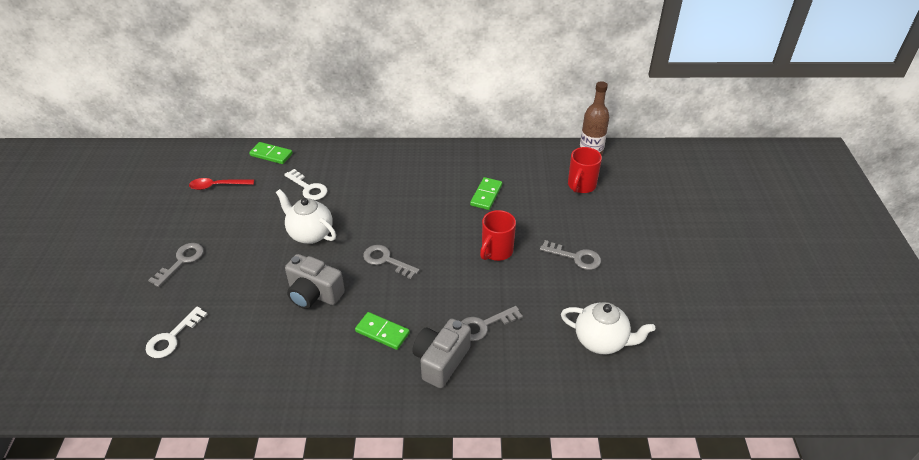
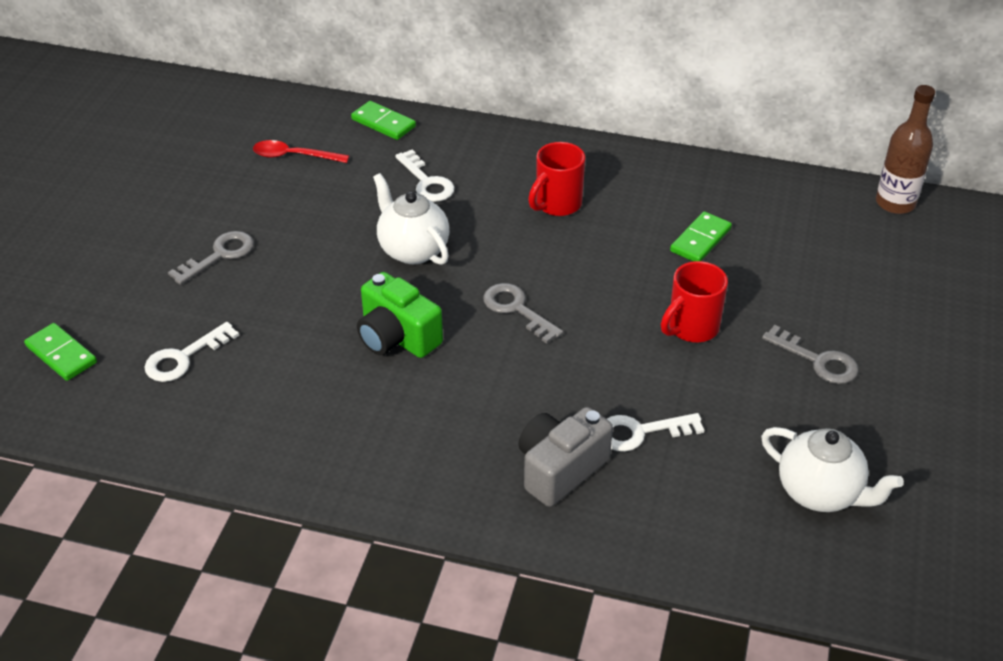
camera: 15 degrees right, 0 degrees up
(314, 294) = (397, 337): grey camera -> green camera
(382, 332) = (483, 411): green domino -> green domino (61, 354)
(484, 325) = (640, 432): grey key -> white key
(581, 186) = (862, 253): red mug -> red mug (557, 204)

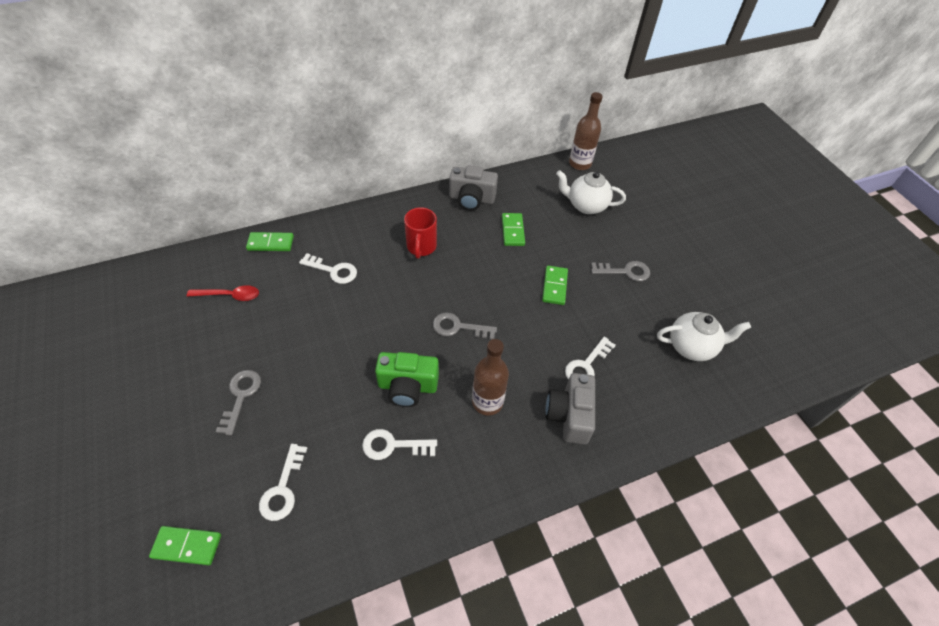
camera: 40 degrees left, 10 degrees up
(293, 156) = (230, 295): red spoon -> red spoon turned 150 degrees counterclockwise
(326, 382) = (393, 445): none -> white key
(412, 250) = (365, 321): white teapot -> white teapot (586, 206)
(473, 401) = (487, 402): none -> brown bottle
(681, 179) = (471, 199): none -> grey camera
(691, 328) = (554, 286): red mug -> green domino

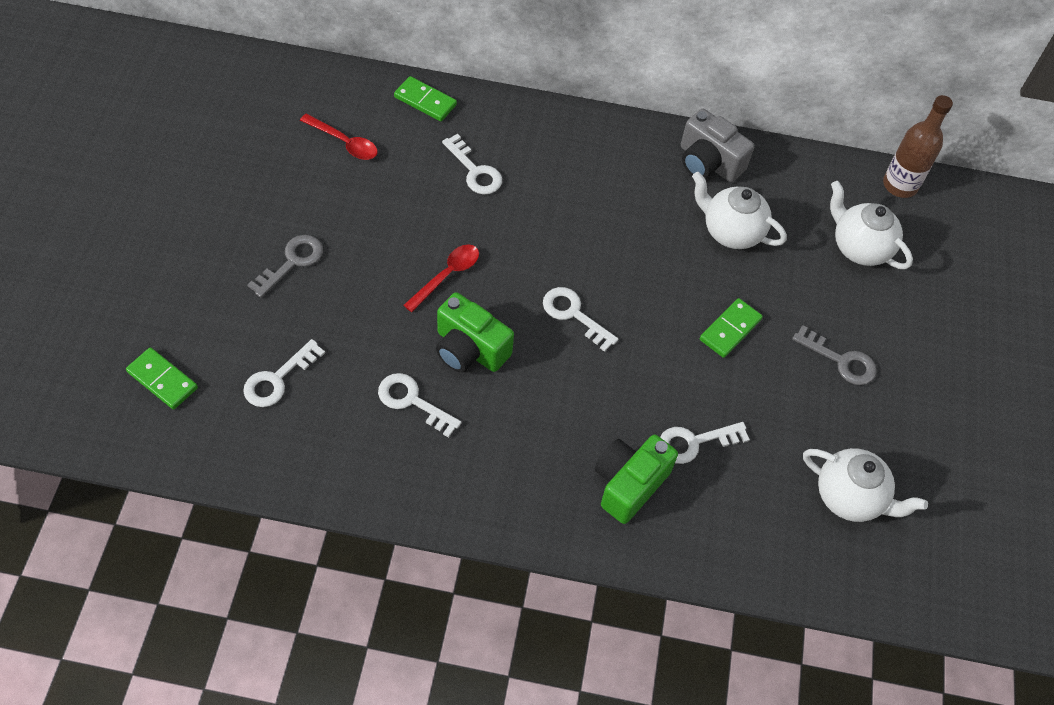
camera: 30 degrees right, 5 degrees up
(359, 346) = (447, 275): none -> red spoon
(421, 247) = (598, 194): red mug -> none
(458, 327) = (573, 314): grey key -> white key
(487, 402) = (546, 415): brown bottle -> none
(513, 231) = (731, 232): green domino -> white teapot
(569, 415) = (629, 484): grey camera -> green camera

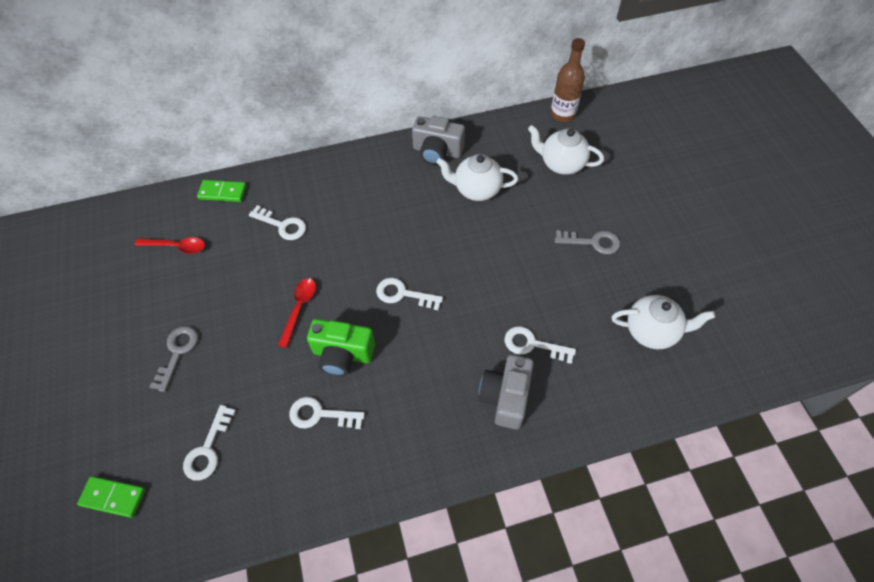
camera: 20 degrees left, 0 degrees up
(629, 484) = (505, 397): green camera -> grey camera
(694, 442) = (532, 344): white key -> white key turned 60 degrees clockwise
(730, 329) = (512, 255): green domino -> none

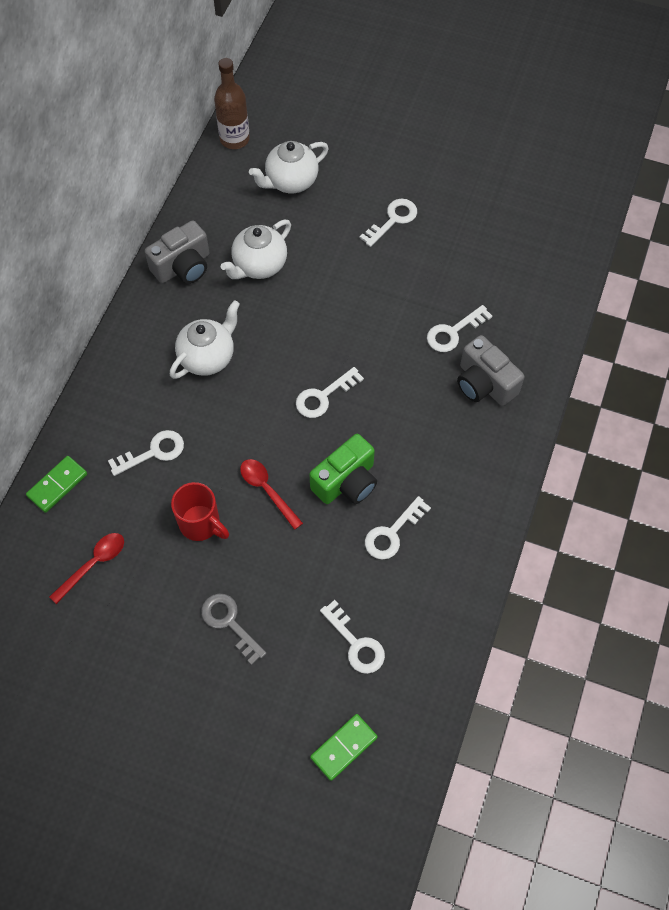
camera: 55 degrees left, 5 degrees up
(245, 286) = (201, 524): none -> red mug
(593, 242) = (393, 220): grey key -> white key
(652, 331) = (508, 243): white teapot -> white teapot (208, 357)

